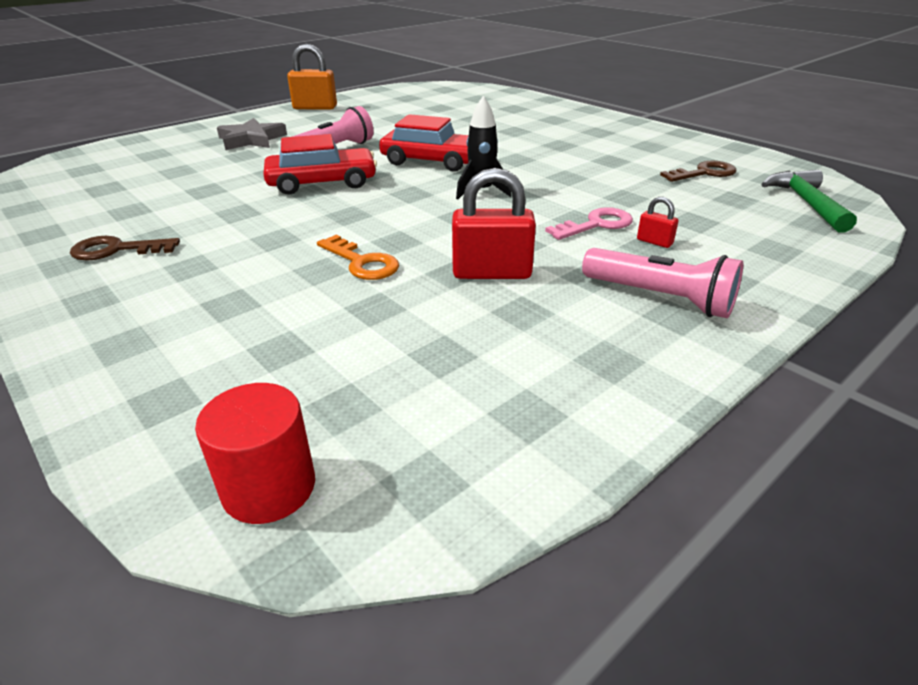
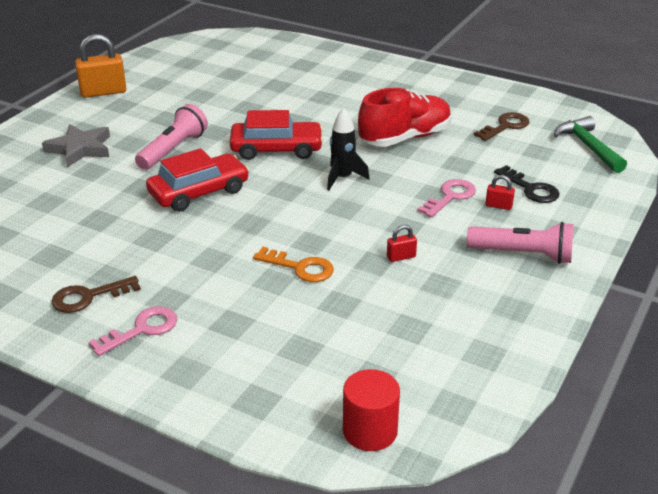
camera: 20 degrees left, 0 degrees up
(129, 290) = (142, 329): none -> pink key
(492, 273) = (401, 257): red padlock -> red padlock, size x0.48
(577, 169) = (405, 138): none -> red shoe
(707, 232) = (531, 189): none -> black key

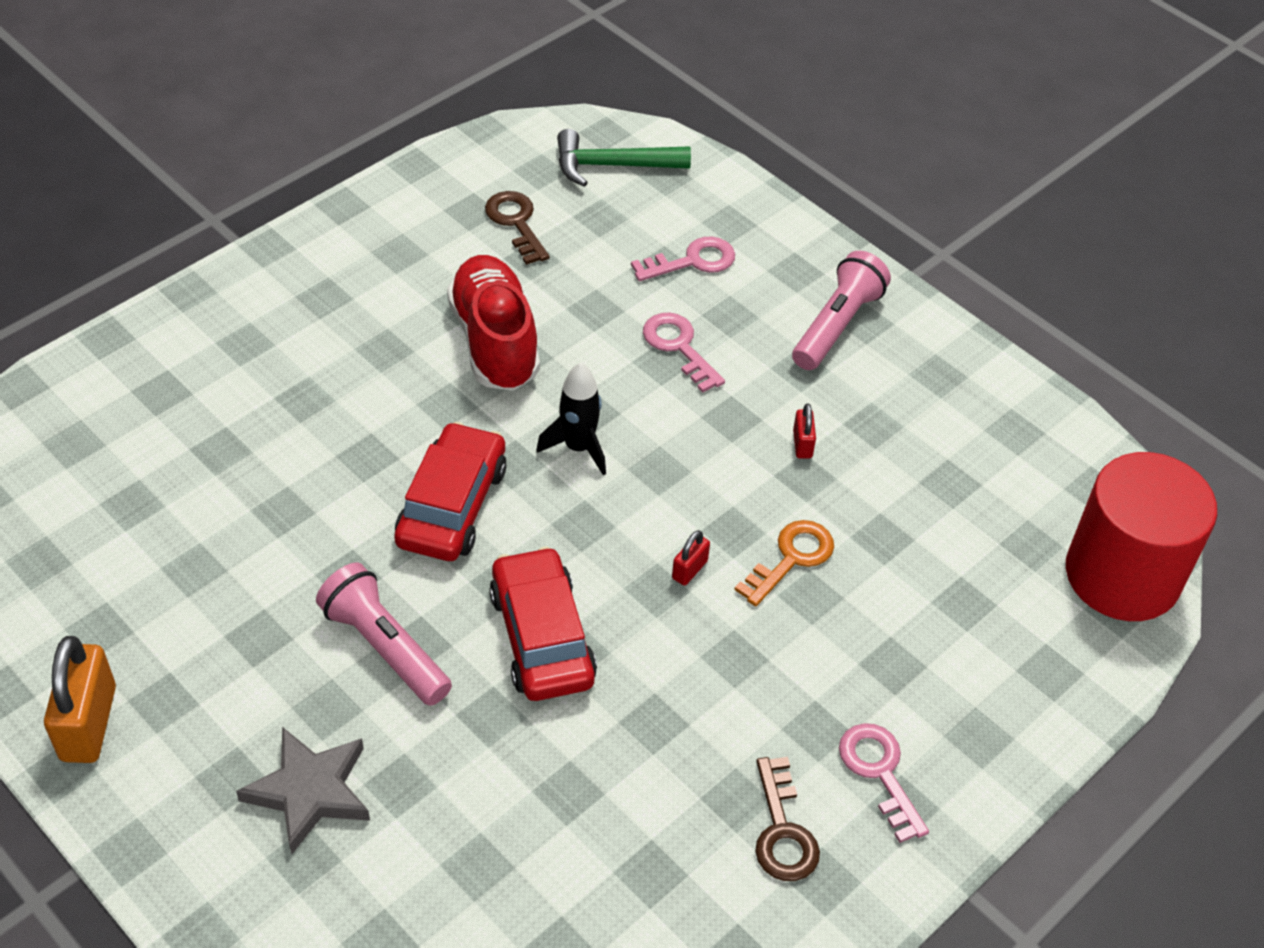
camera: 75 degrees left, 15 degrees up
(370, 431) = (1122, 575): red cylinder -> red cylinder, size x1.79
(498, 206) = (720, 307): red padlock -> red padlock (689, 570)
(531, 189) = (692, 261): black key -> pink key

